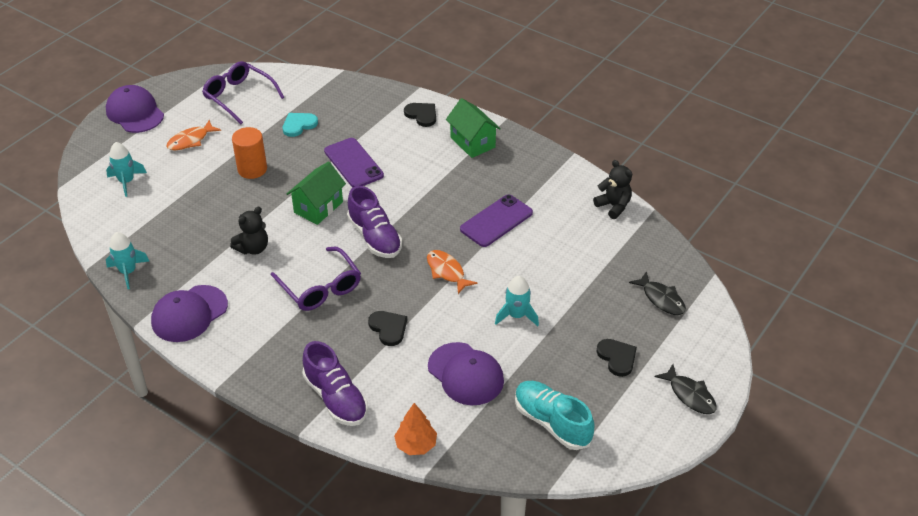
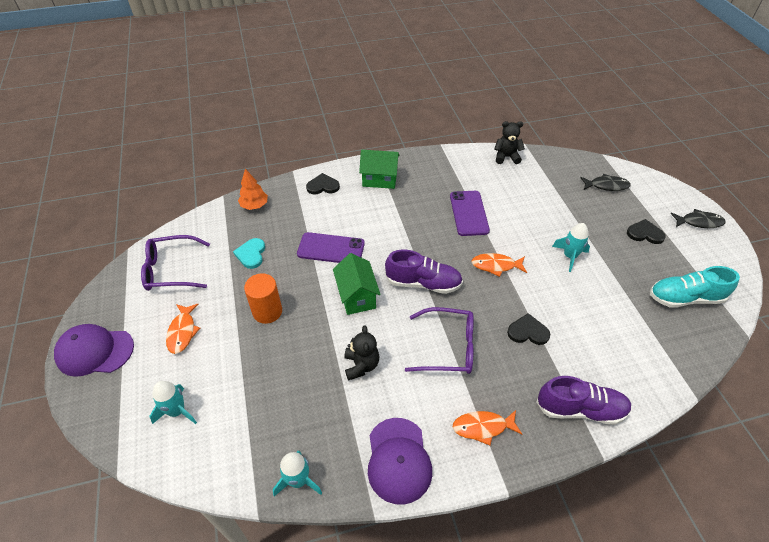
camera: 50 degrees left, 5 degrees up
(261, 346) = (483, 427): none -> orange fish
(416, 445) = (663, 386): orange tree -> orange tree (254, 205)
(465, 374) = (608, 315): purple cap -> none

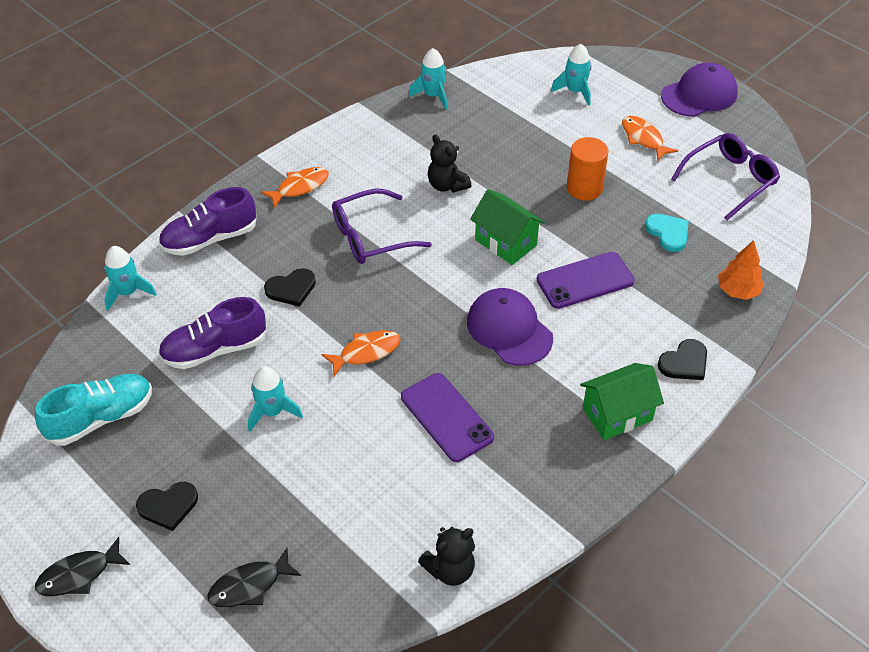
camera: 150 degrees right, 0 degrees up
(398, 460) = (361, 137): purple cap -> purple cap (509, 329)
(423, 283) = (442, 290): purple shoe -> purple shoe (215, 349)
(660, 388) = (128, 292): none -> turquoise rocket

